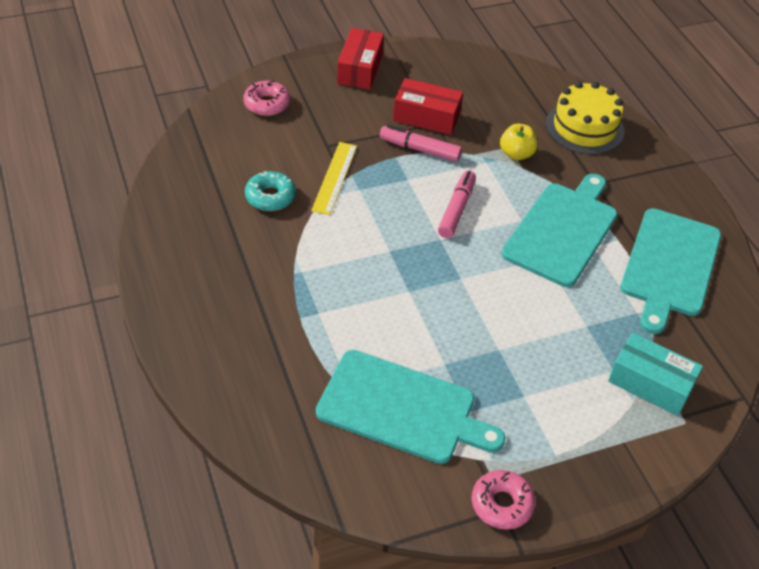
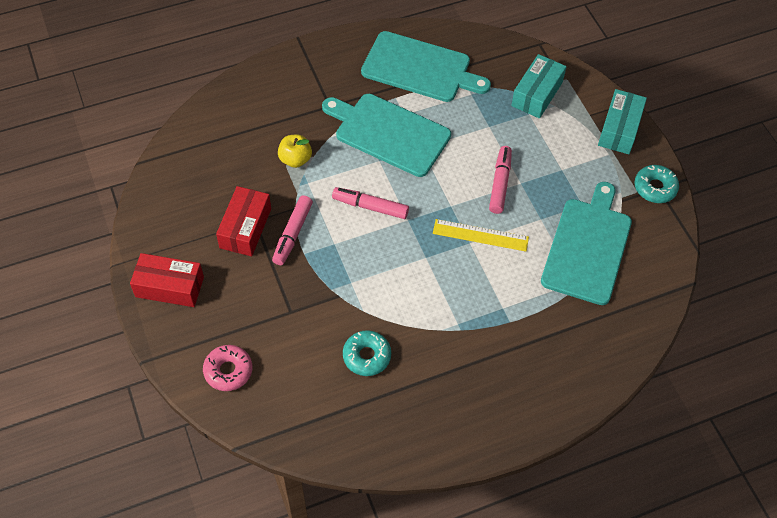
camera: 90 degrees left, 10 degrees up
(335, 178) = (336, 303): yellow ruler -> yellow ruler (480, 235)
(496, 328) = (500, 183): none -> pink marker
(501, 504) = (655, 188): pink donut -> turquoise donut
(584, 127) = (257, 107): yellow cake -> none
(602, 475) = (619, 129): none -> turquoise box

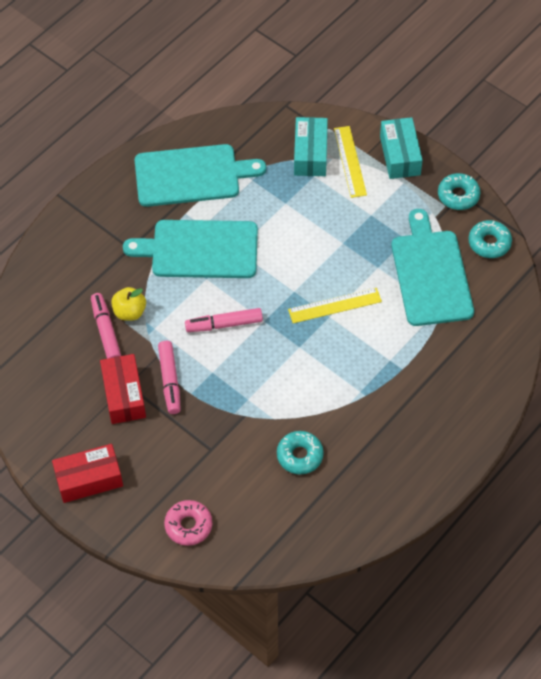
camera: 25 degrees left, 0 degrees up
(500, 183) = (325, 251): pink marker -> pink marker (106, 331)
(569, 115) = (350, 161): none -> yellow ruler
(661, 243) = (489, 243): none -> turquoise donut

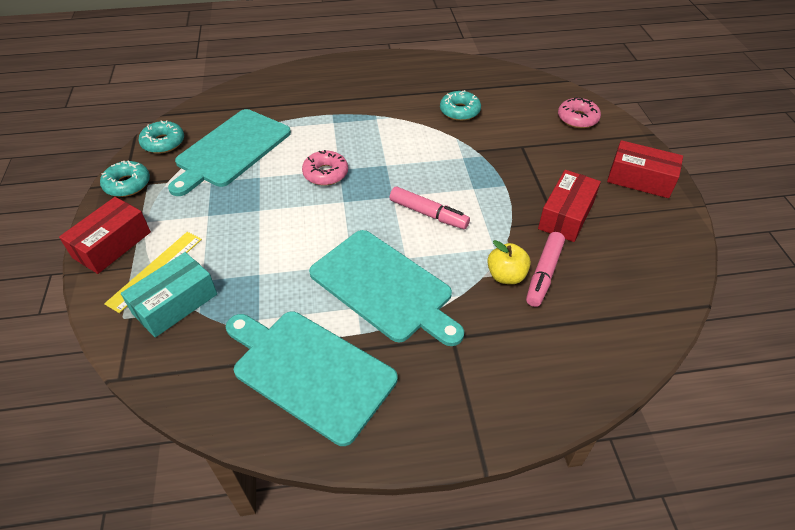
camera: 140 degrees left, 10 degrees down
(170, 380) = (515, 203): pink marker -> none
(334, 305) = (325, 173): yellow ruler -> pink donut
(400, 155) = (112, 245): turquoise box -> red box

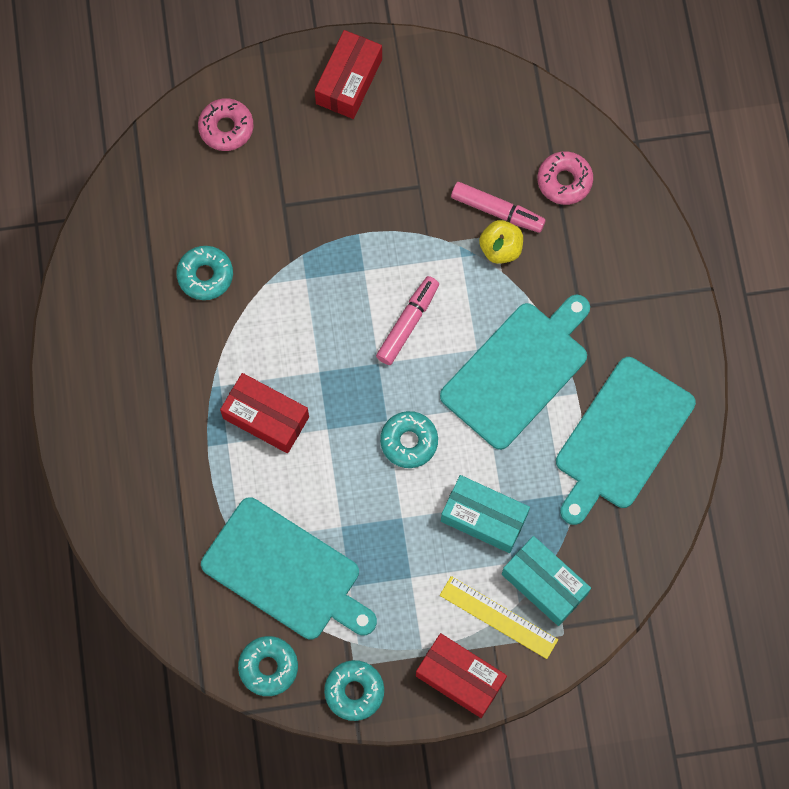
camera: 90 degrees left, 25 degrees up
(248, 261) = (484, 518): none -> turquoise box
(324, 214) = (409, 441): none -> turquoise donut
(325, 173) = (335, 445): pink donut -> pink donut (564, 181)
(566, 215) = (410, 174): red box -> red box (266, 417)

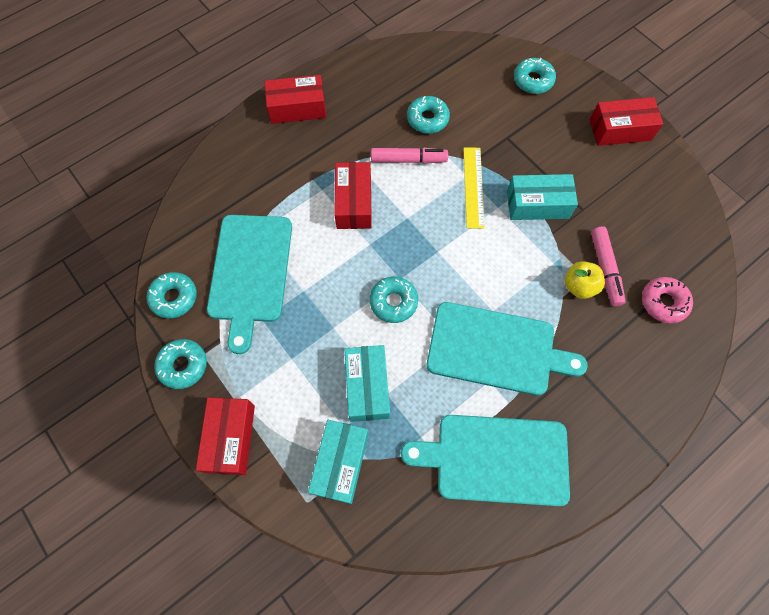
camera: 60 degrees right, 5 degrees down
(96, 412) = (297, 108): none -> red box
(226, 128) = (533, 80): pink donut -> turquoise donut
(385, 228) = (537, 204): none -> turquoise box
(407, 323) = (480, 254): pink marker -> pink marker (408, 160)
(498, 617) = (294, 441): yellow ruler -> yellow ruler (473, 187)

